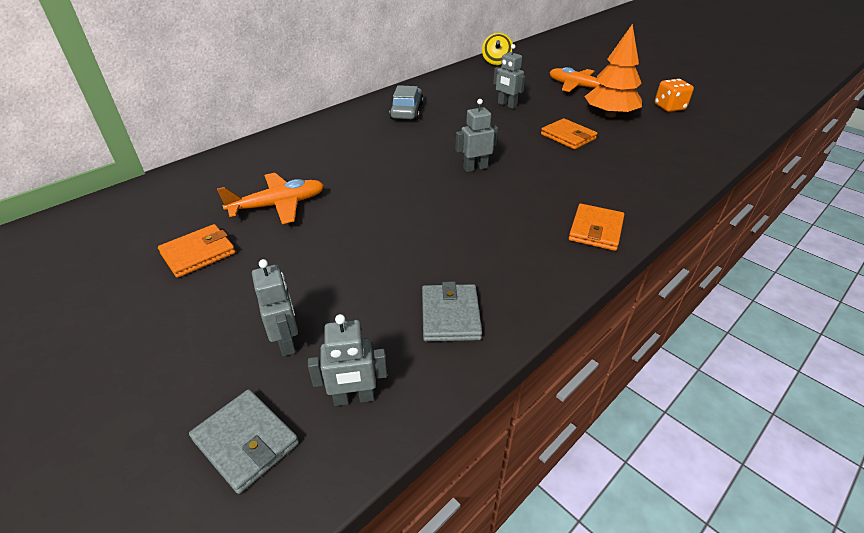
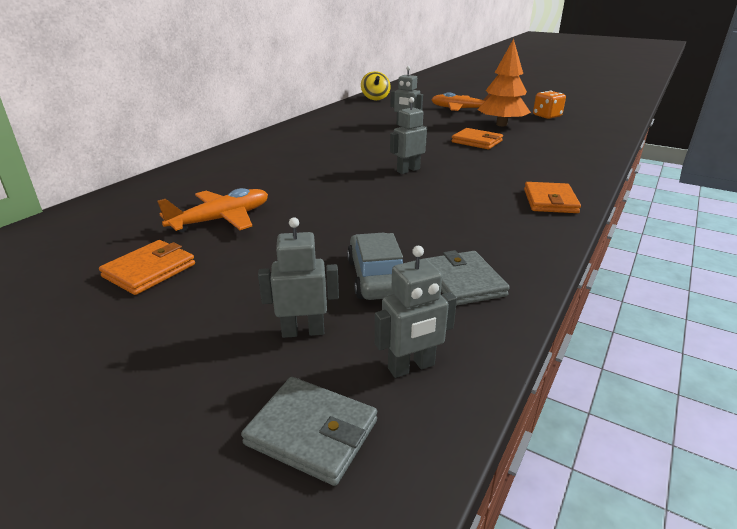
camera: 15 degrees left, 10 degrees down
(287, 342) = (303, 331): grey robot -> grey robot turned 60 degrees counterclockwise
(407, 111) = (313, 137): grey car -> grey car (376, 277)

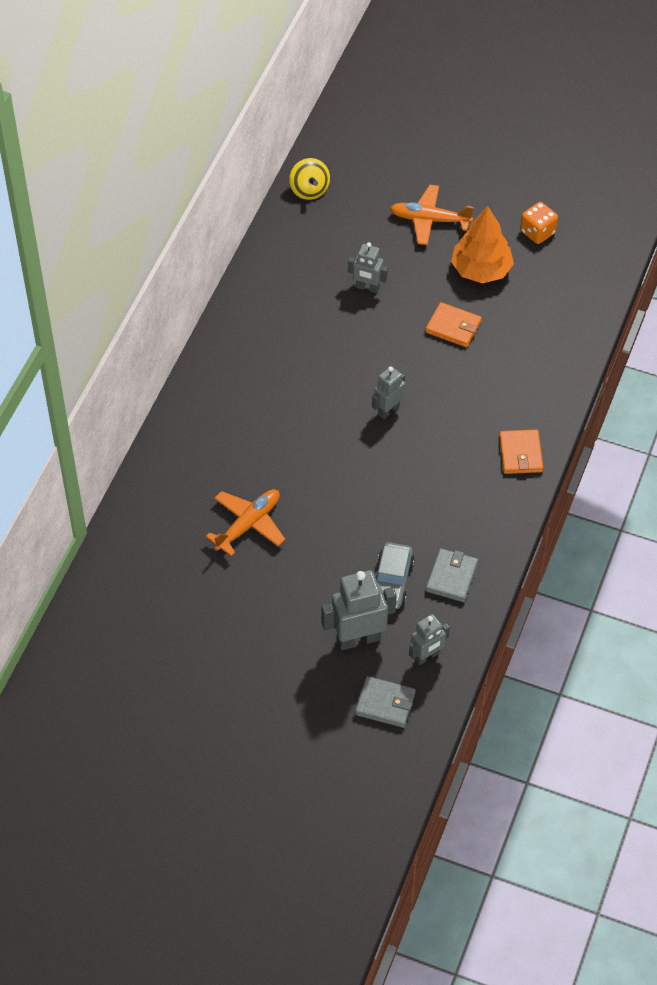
camera: 10 degrees left, 25 degrees up
(149, 270) = (230, 597): orange wallet -> none
(303, 331) = (358, 639): grey robot -> grey robot, size x1.66
(376, 277) = (392, 581): grey car -> grey car turned 150 degrees counterclockwise
(463, 281) = (451, 577): grey wallet -> grey wallet turned 45 degrees clockwise

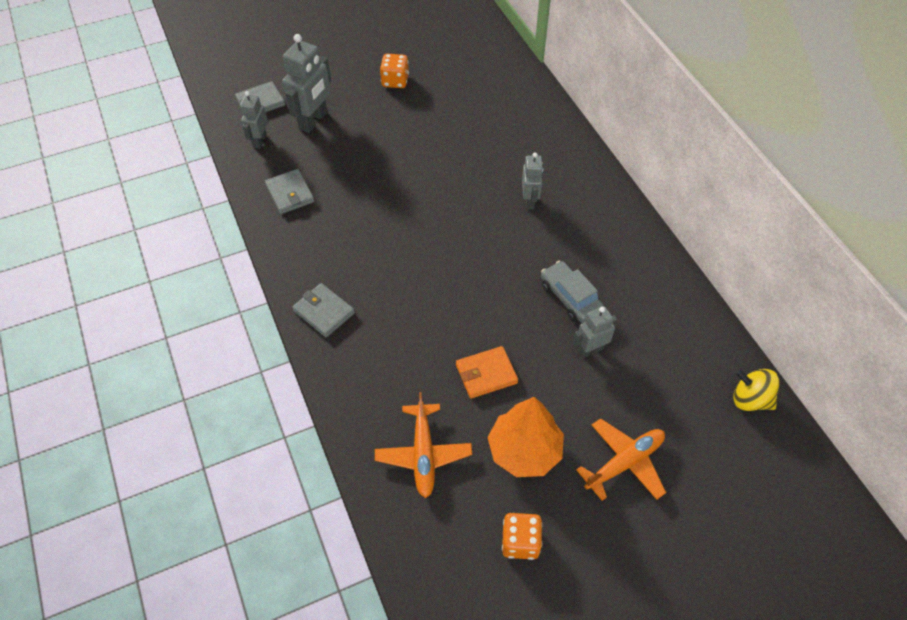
camera: 135 degrees right, 0 degrees up
(239, 623) = (395, 81): none -> orange dice
(248, 524) = (457, 130): orange plane -> orange plane (423, 454)
(388, 410) = (457, 266): grey robot -> grey robot (530, 201)
(392, 581) = (327, 164): grey car -> grey car (570, 297)
(520, 454) = (324, 312): orange wallet -> grey wallet

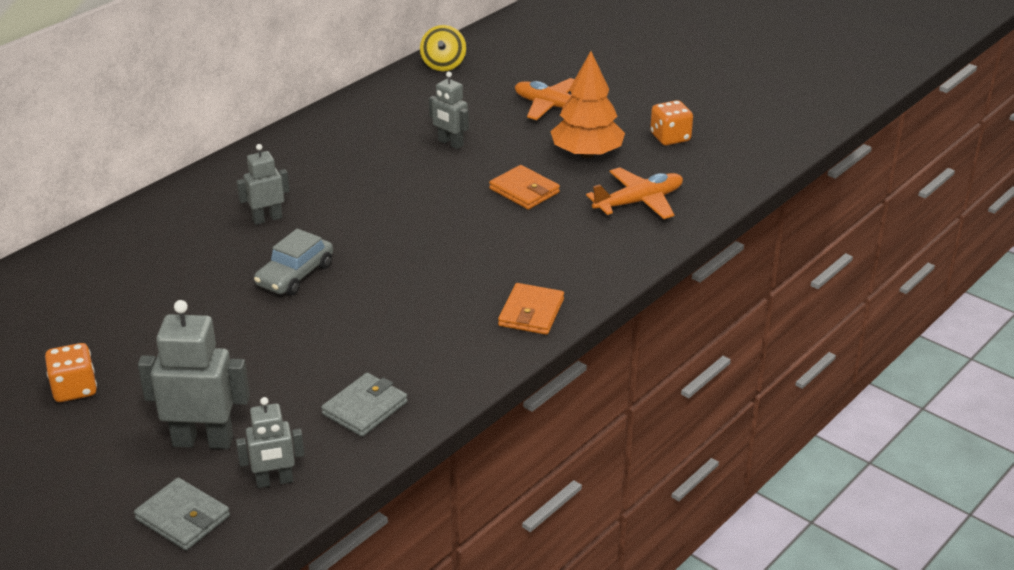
camera: 115 degrees left, 20 degrees down
(324, 312) = (531, 312): grey wallet -> orange wallet
(570, 297) = (394, 166): grey car -> grey car (295, 275)

